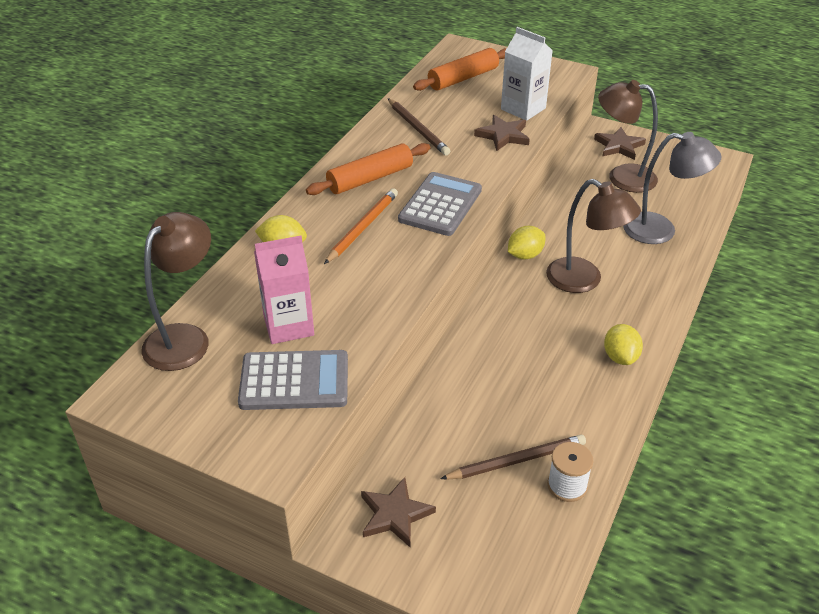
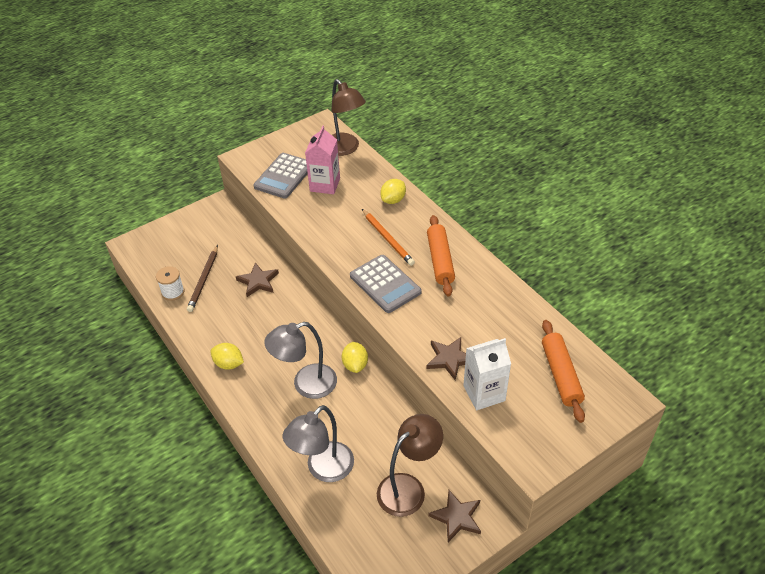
camera: 120 degrees right, 5 degrees up
(395, 515) = (215, 225): brown star -> brown star (258, 281)
(418, 129) = (491, 310): brown pencil -> none
(584, 280) = (306, 384): brown lamp -> grey lamp

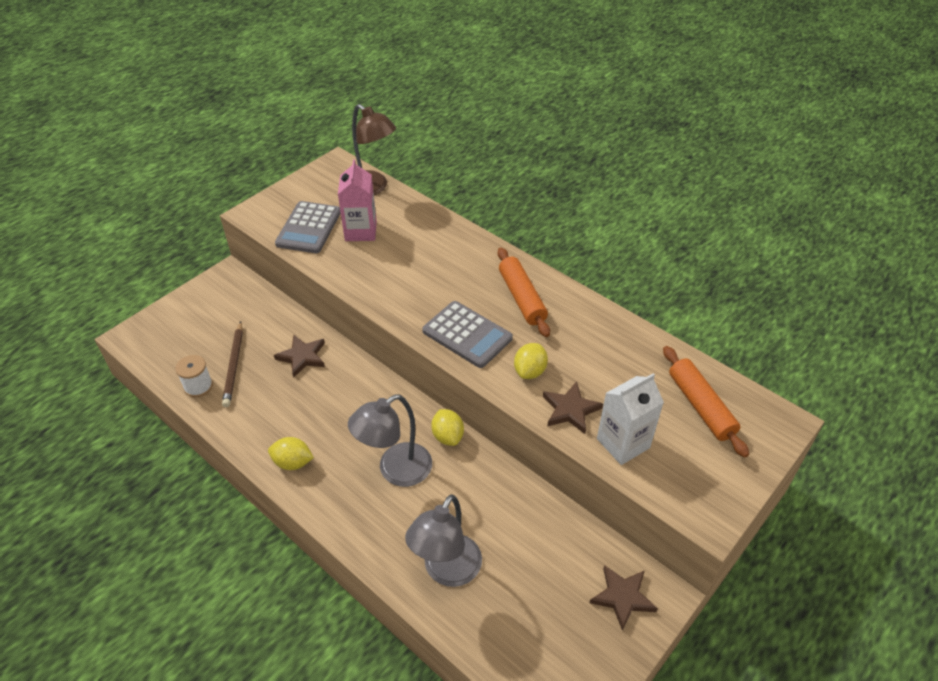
camera: 15 degrees left, 0 degrees up
(387, 239) = (453, 282): orange pencil -> none
(393, 200) = (446, 238): yellow lemon -> yellow lemon (530, 371)
(408, 488) = (555, 573): brown lamp -> none

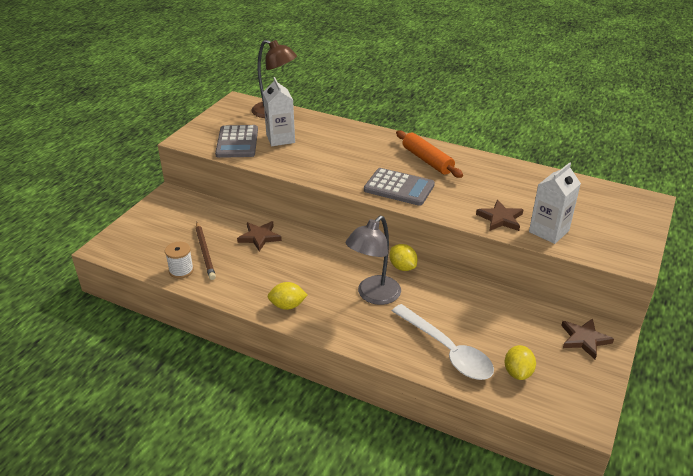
camera: 15 degrees left, 10 degrees down
(361, 231) = (280, 139): pink carton -> white carton
(447, 571) = (447, 350): grey lamp -> white spoon
(530, 371) = (458, 201): yellow lemon -> yellow lemon (518, 372)
(700, 406) = (590, 201): orange rolling pin -> none

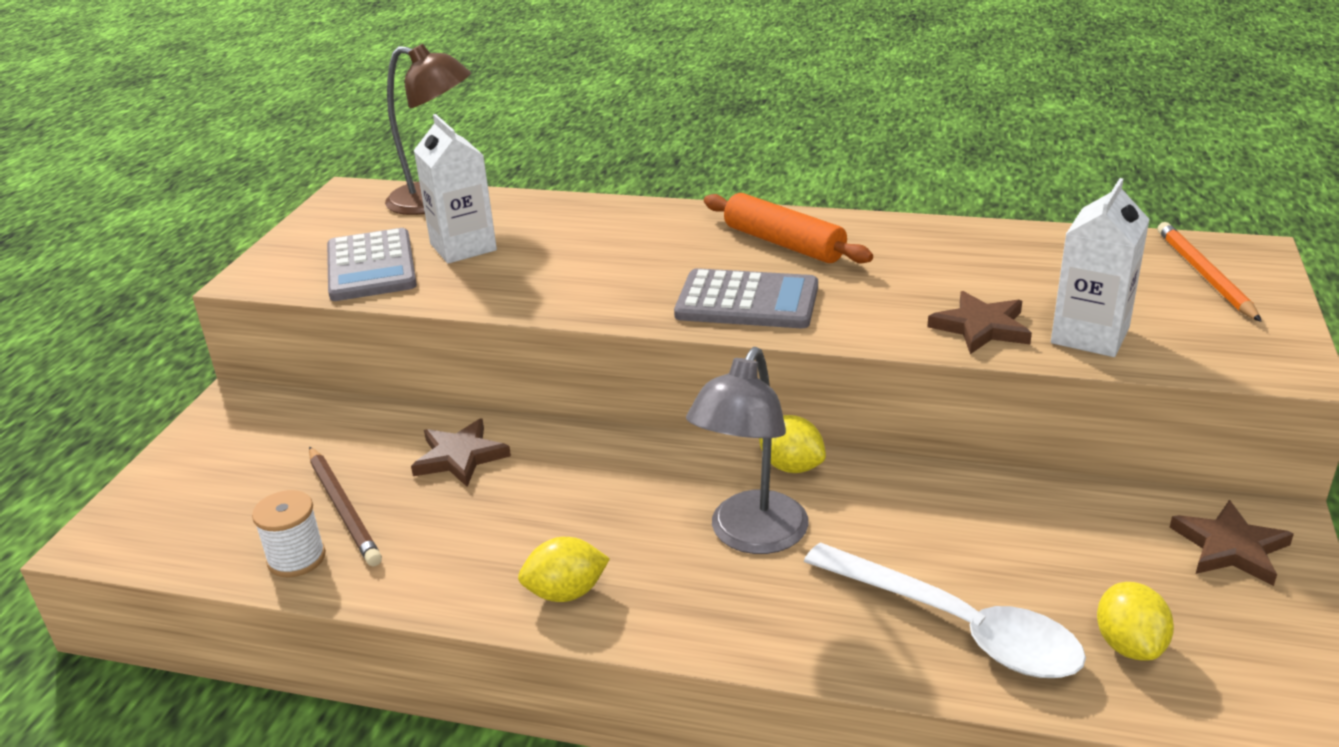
camera: 10 degrees left, 5 degrees down
(619, 209) = (1204, 275): none -> orange pencil

